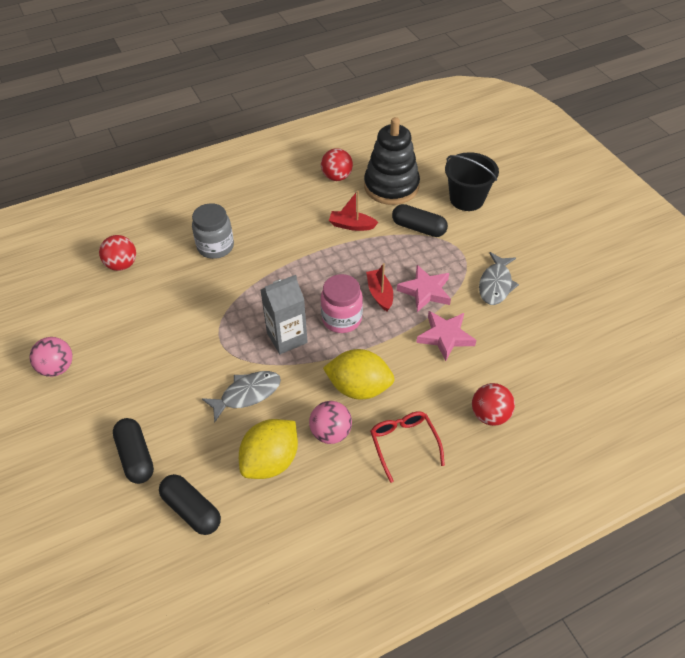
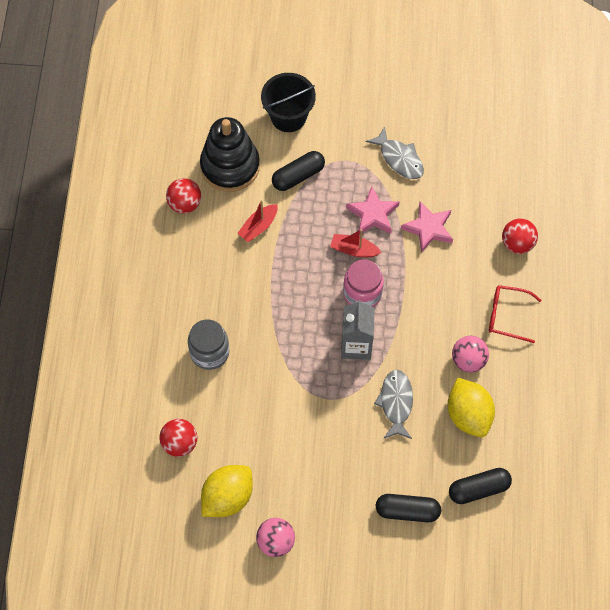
camera: 60 degrees left, 15 degrees up
(359, 388) = (439, 318): yellow lemon -> yellow lemon (227, 497)

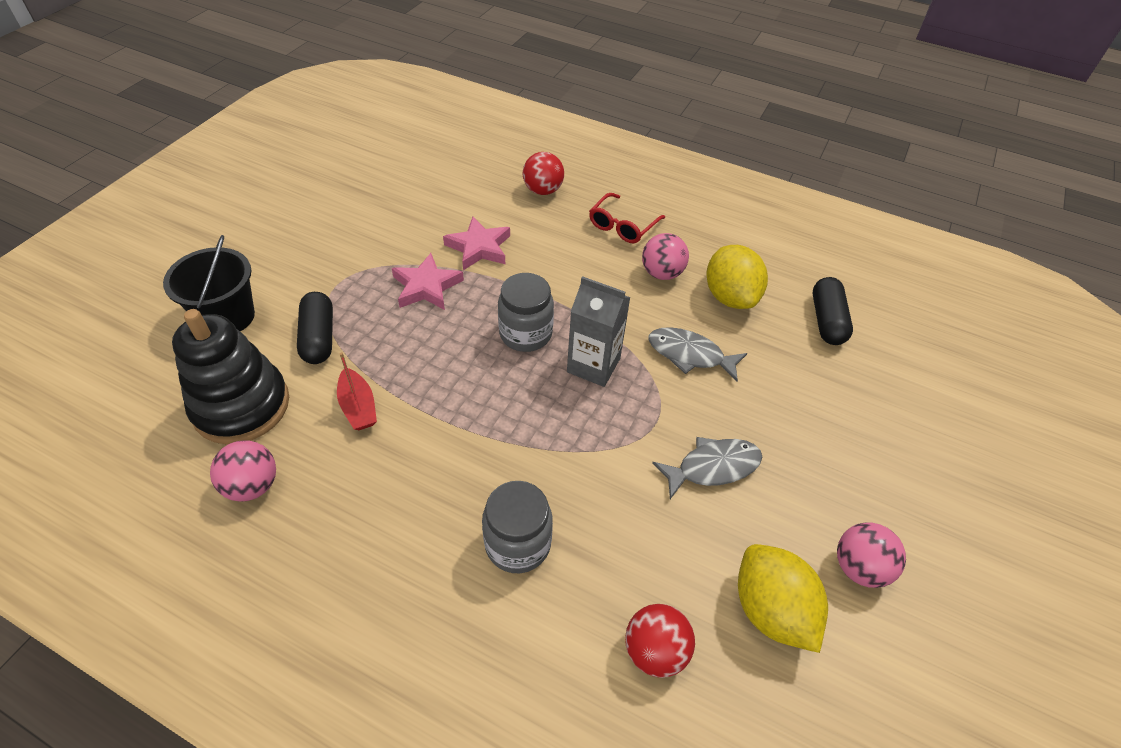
camera: 70 degrees left, 15 degrees down
(185, 204) = (252, 485): red ball -> pink ball
(354, 250) = (461, 320): red boat -> none
(362, 293) = (525, 334): pink jar -> grey jar
(399, 159) = (373, 240): grey fish -> grey fish (712, 467)
(407, 511) = (841, 396): black capsule -> none
(468, 415) = (730, 296): yellow lemon -> yellow lemon turned 75 degrees clockwise

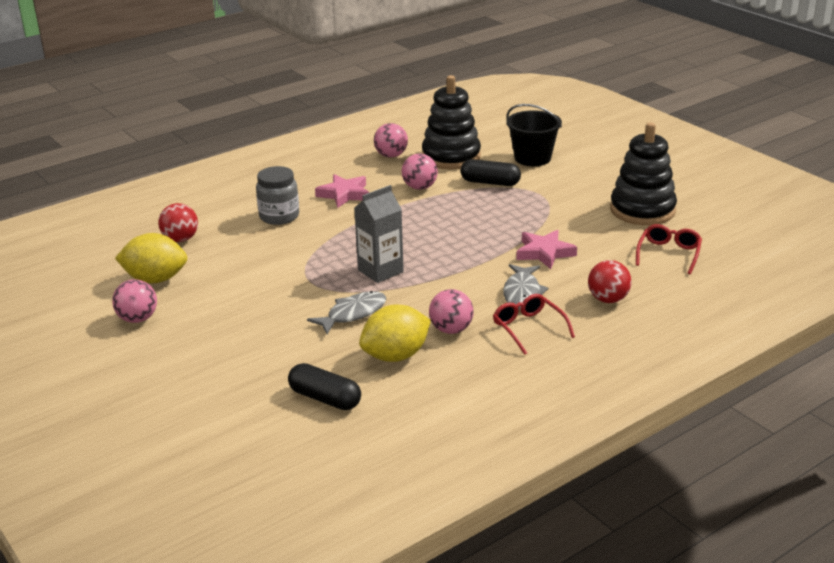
camera: 120 degrees right, 20 degrees down
(350, 199) = (642, 210): none -> black stacking toy
(358, 407) = (419, 187): red boat -> pink ball
(426, 287) = (513, 224): pink star -> pink star (344, 194)
(438, 169) = (668, 254): none -> red glasses
(525, 334) = (433, 252): grey jar -> none
(712, 467) = (256, 291): grey fish -> grey fish (522, 293)
(730, 296) = (396, 356): yellow lemon -> yellow lemon turned 45 degrees counterclockwise

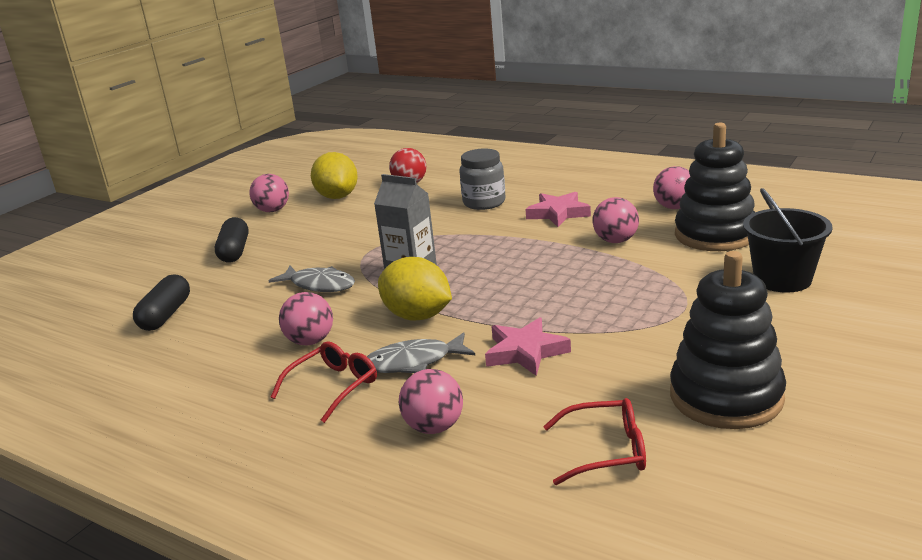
camera: 70 degrees right, 5 degrees down
(396, 356) = (248, 326): yellow lemon -> yellow lemon (417, 316)
(490, 182) = (676, 273): black capsule -> black capsule (234, 251)
(608, 299) = (434, 427): red ball -> pink ball

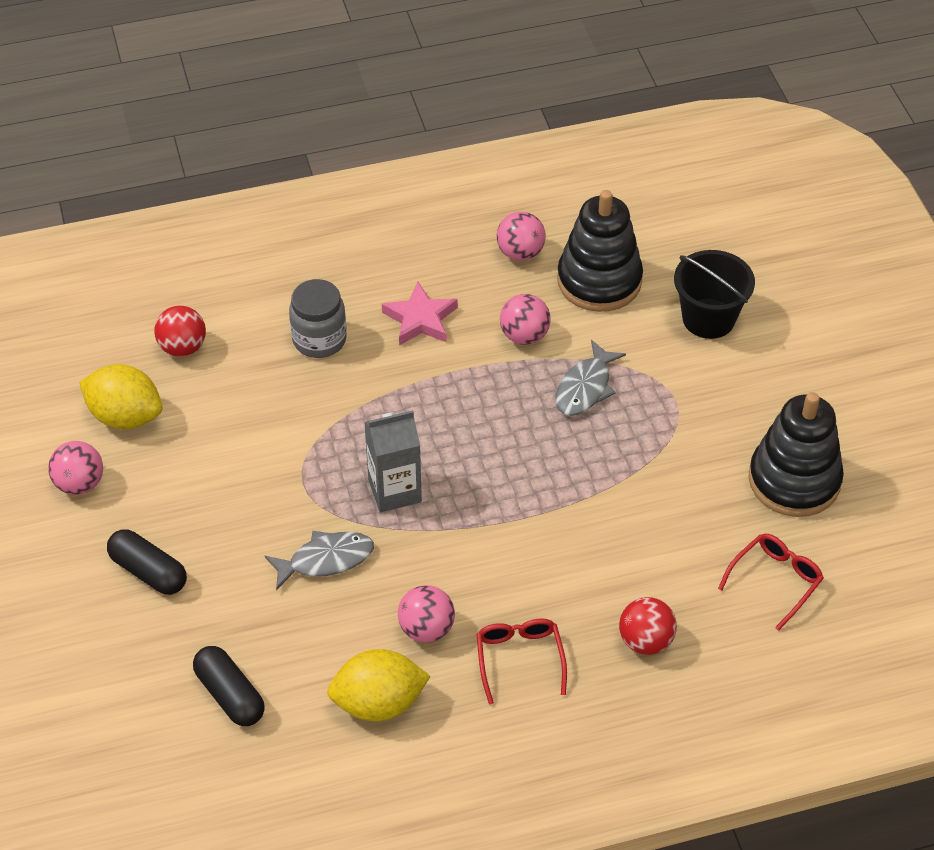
camera: 50 degrees left, 25 degrees up
(414, 362) = (546, 592): grey fish -> grey fish (585, 387)
(417, 316) = (477, 540): yellow lemon -> yellow lemon (379, 703)
(434, 427) = (645, 641): pink ball -> red ball
(525, 352) = (615, 524): pink star -> none

